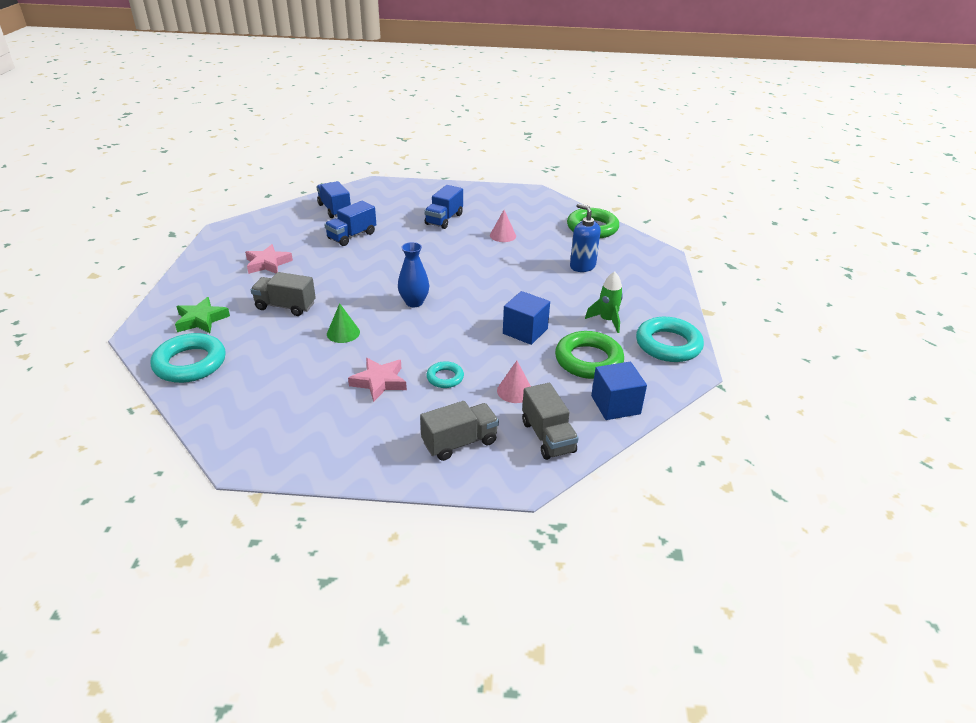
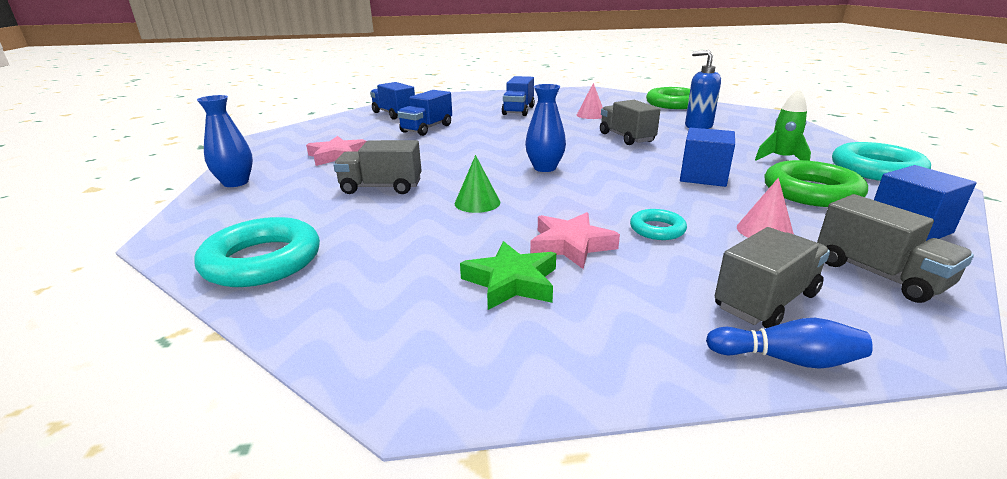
camera: 10 degrees left, 10 degrees down
(188, 285) = (235, 183): none -> blue vase
(201, 320) = (265, 212): green star -> green star (511, 282)
(434, 477) = (786, 359): none -> blue bowling pin
(507, 273) = (626, 137): none -> grey truck

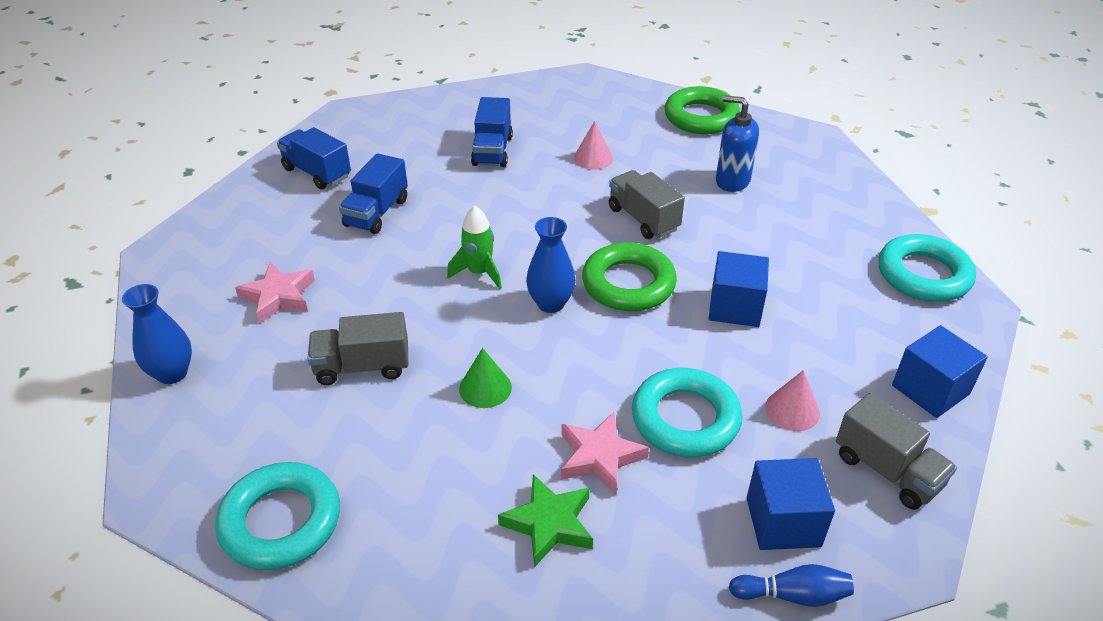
camera: 10 degrees left, 15 degrees up
(657, 229) = (685, 419): turquoise ring -> turquoise ring, size x1.90
(765, 301) = (783, 522): grey truck -> blue cube
(781, 159) = (824, 259): green rocket -> green rocket (479, 273)
(811, 192) = (847, 329): green ring -> green ring (628, 284)

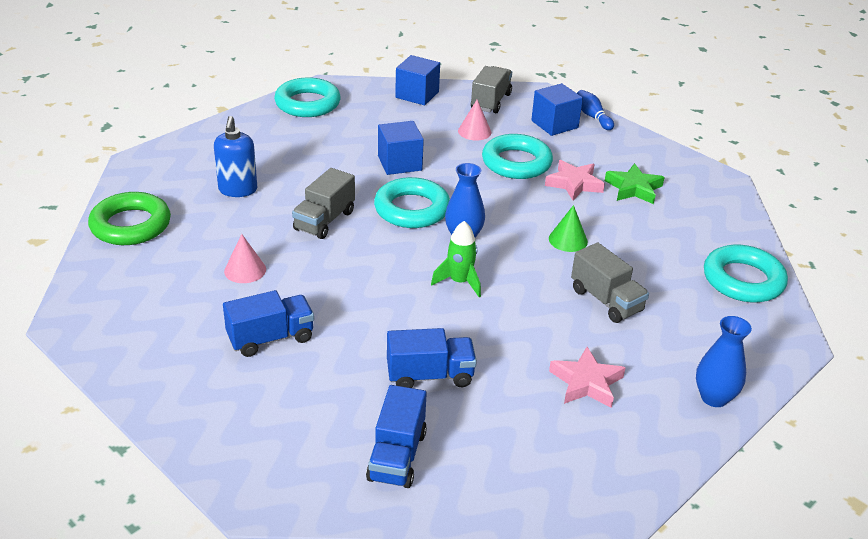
camera: 120 degrees left, 5 degrees down
(628, 284) = (412, 209): green ring -> turquoise ring

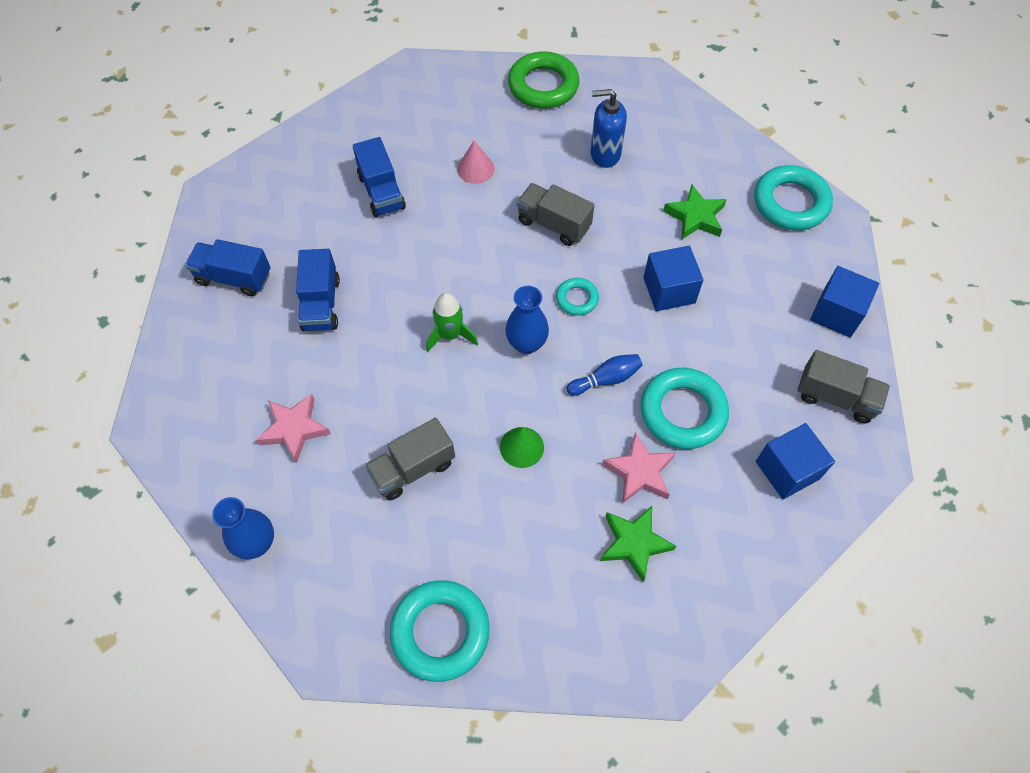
camera: 95 degrees right, 25 degrees up
(320, 146) = (695, 217): none -> green star
(412, 209) = (577, 299): turquoise ring -> turquoise ring, size x0.53
(474, 131) = (752, 371): pink cone -> none
(592, 117) = (818, 524): blue bowling pin -> blue bowling pin (606, 379)

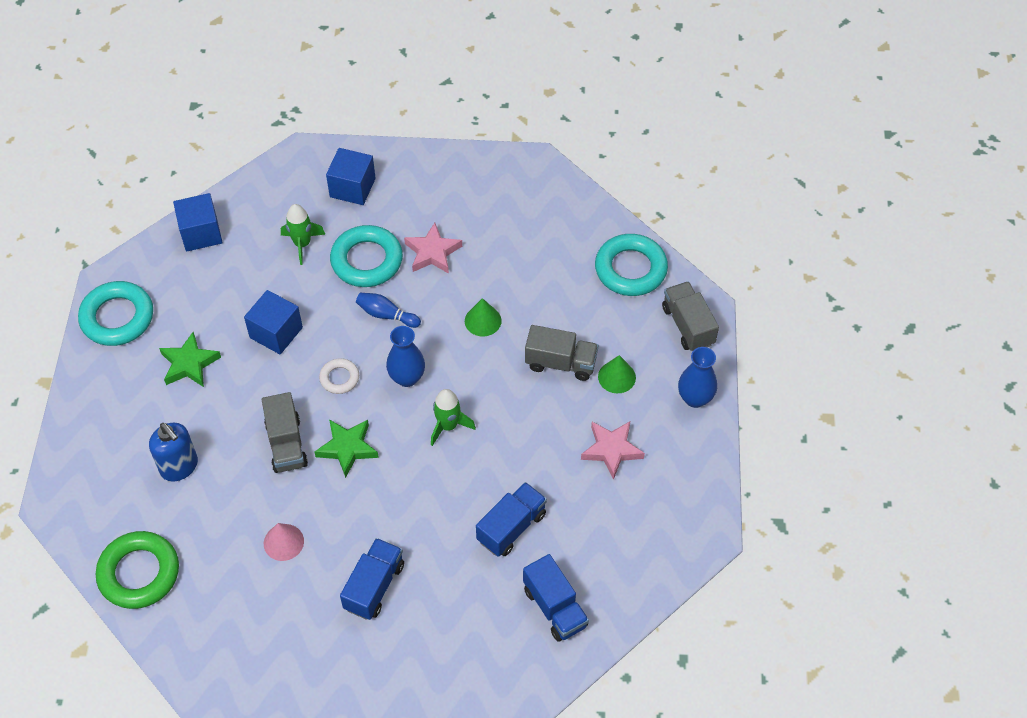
camera: 135 degrees left, 5 degrees down
(349, 500) = (616, 377): none -> green cone
(577, 299) = (339, 378): turquoise ring -> white ring
(634, 543) = (480, 224): green star -> green star (347, 448)
(751, 377) = (302, 244): none -> green rocket
(836, 397) = (273, 196): grey truck -> grey truck (688, 325)

